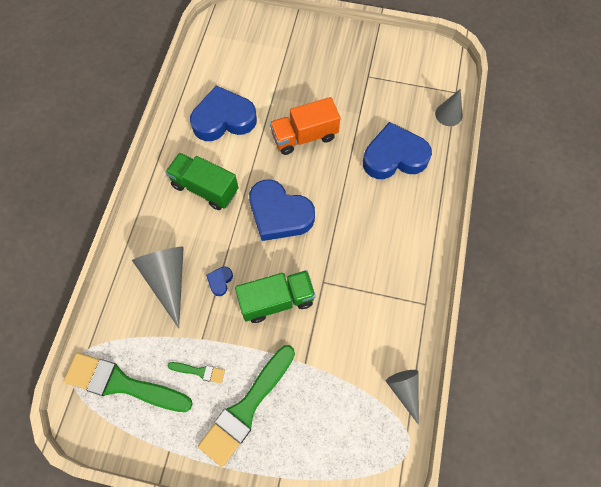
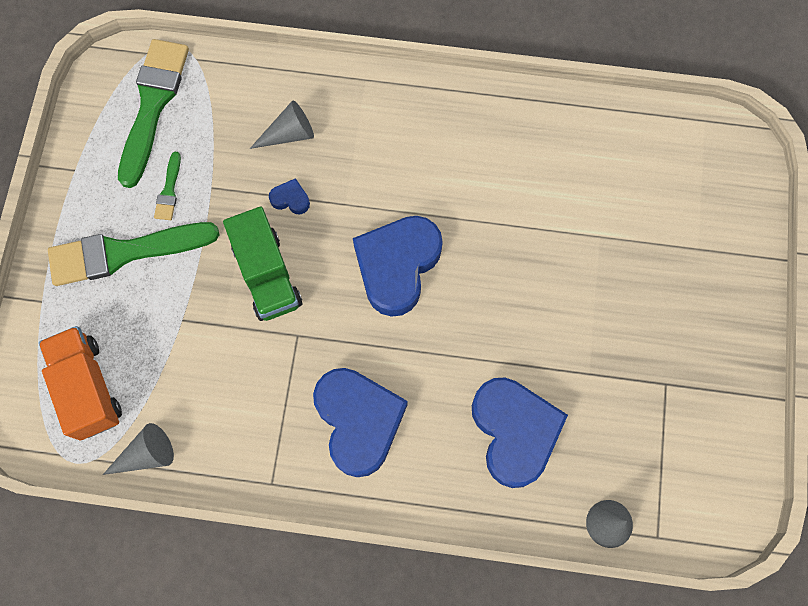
camera: 85 degrees right, 5 degrees up
(168, 279) = (289, 134): grey cone -> grey cone, size x0.62
(205, 188) = (429, 160): green truck -> none
(224, 119) = (548, 170): blue heart -> blue heart (358, 421)
(246, 407) = (124, 252): green brush -> green brush turned 45 degrees counterclockwise
(304, 136) = (534, 290): orange truck -> orange truck (88, 388)

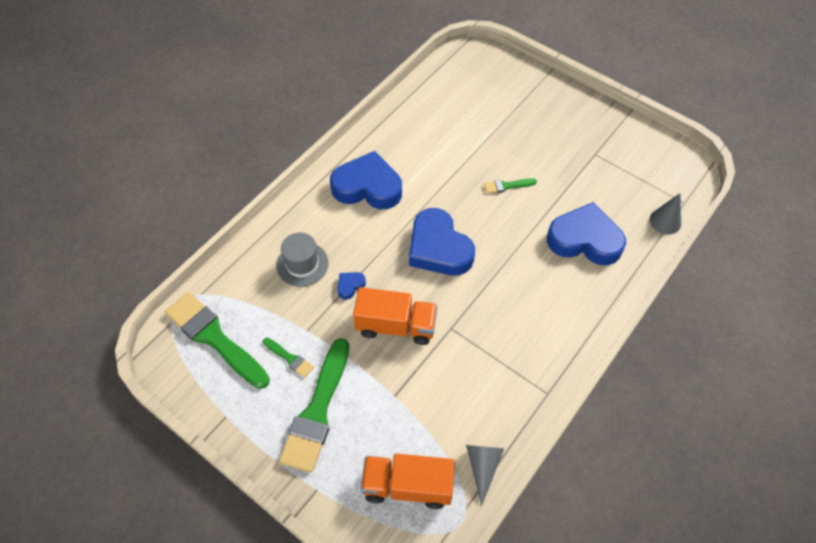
camera: 60 degrees left, 15 degrees down
(267, 275) = (396, 326): green truck -> orange truck
(289, 134) = (302, 264): grey cone -> grey hat
(358, 421) = (532, 320): blue heart -> blue heart (367, 187)
(540, 298) = (507, 186): none -> green brush

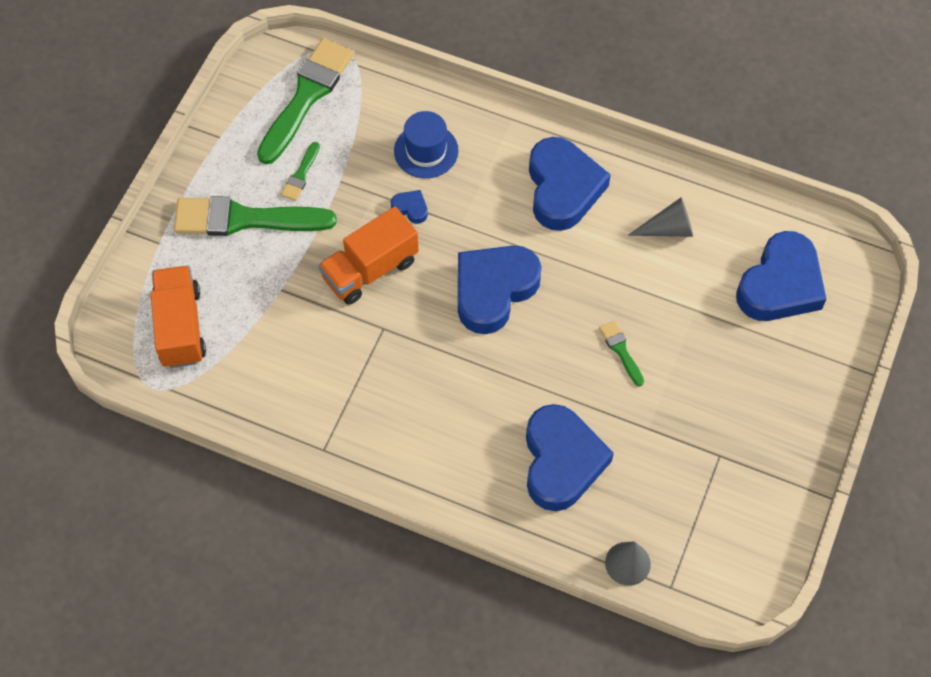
camera: 75 degrees right, 5 degrees up
(302, 264) = (426, 151): grey hat -> blue hat
(396, 326) = (370, 269): orange truck -> orange truck turned 60 degrees clockwise
(480, 92) = (780, 284): none -> blue heart
(483, 467) = (218, 396): grey cone -> grey cone (668, 229)

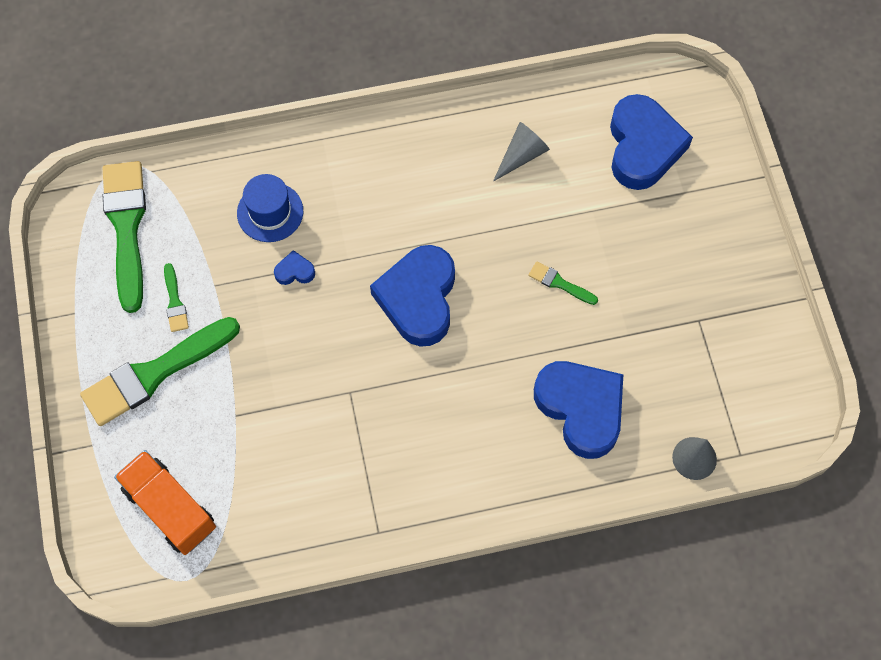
camera: 35 degrees left, 5 degrees up
(370, 269) = (300, 348): orange truck -> none
(563, 188) = (411, 174): blue heart -> none

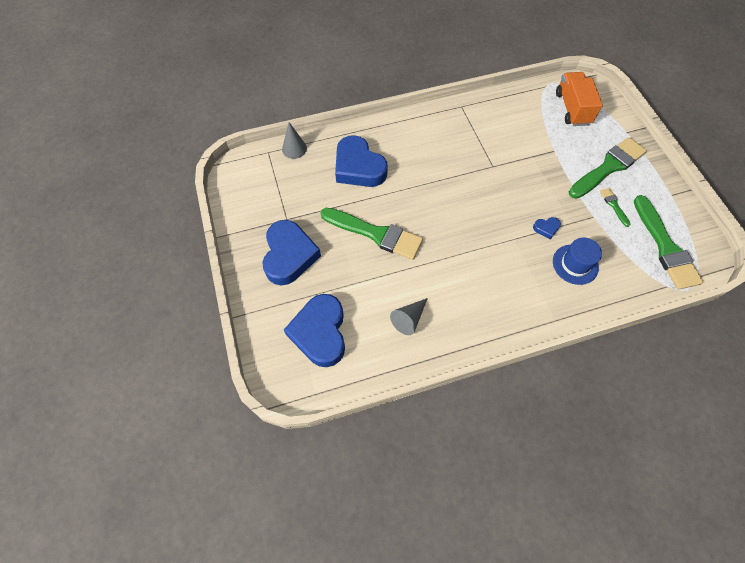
camera: 175 degrees right, 5 degrees down
(170, 508) = (572, 108): orange truck -> orange truck turned 135 degrees counterclockwise
(418, 299) = (464, 218): blue heart -> blue heart (289, 255)
(559, 283) = (375, 234): green brush -> green brush, size x2.24

